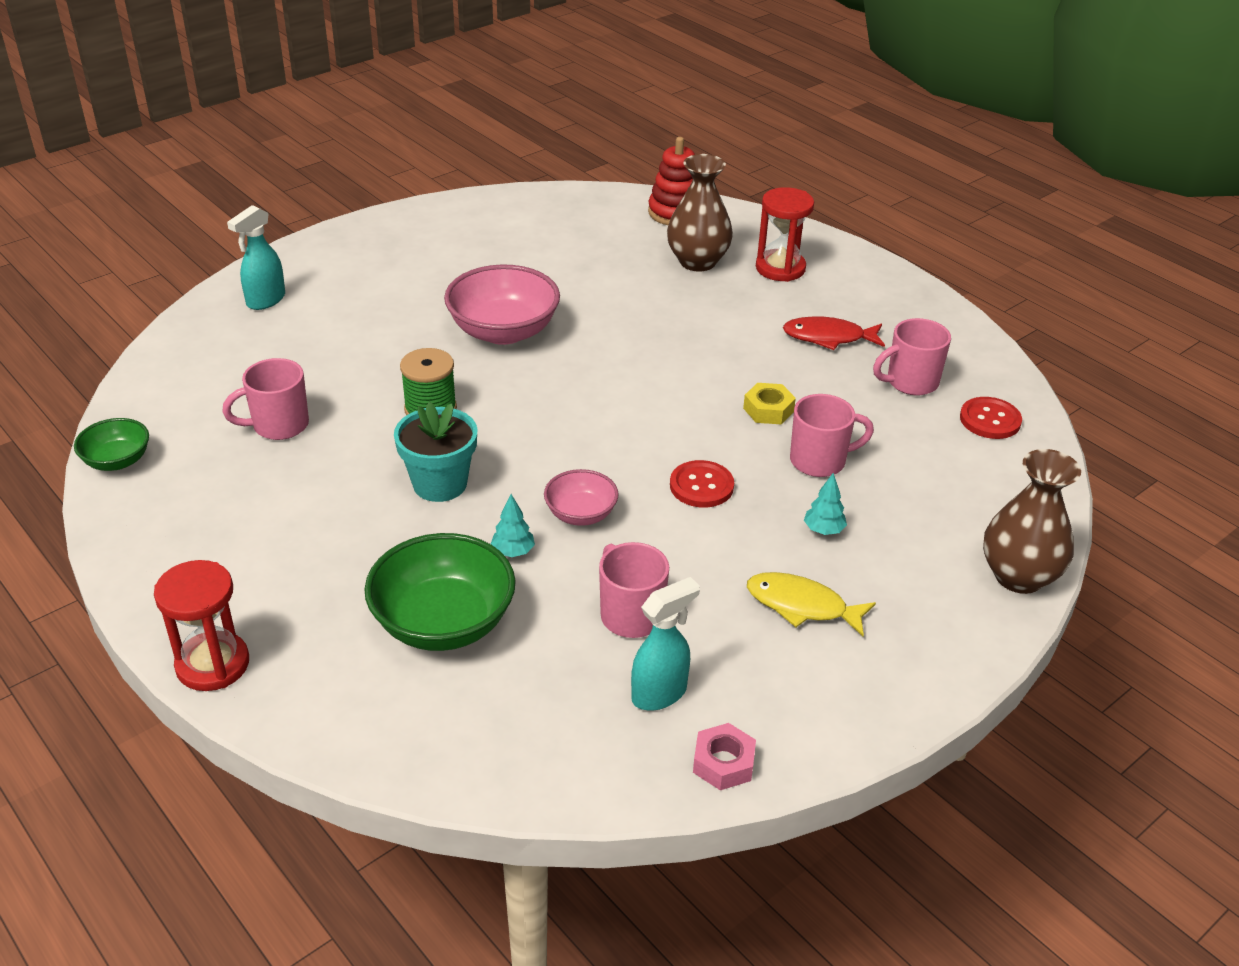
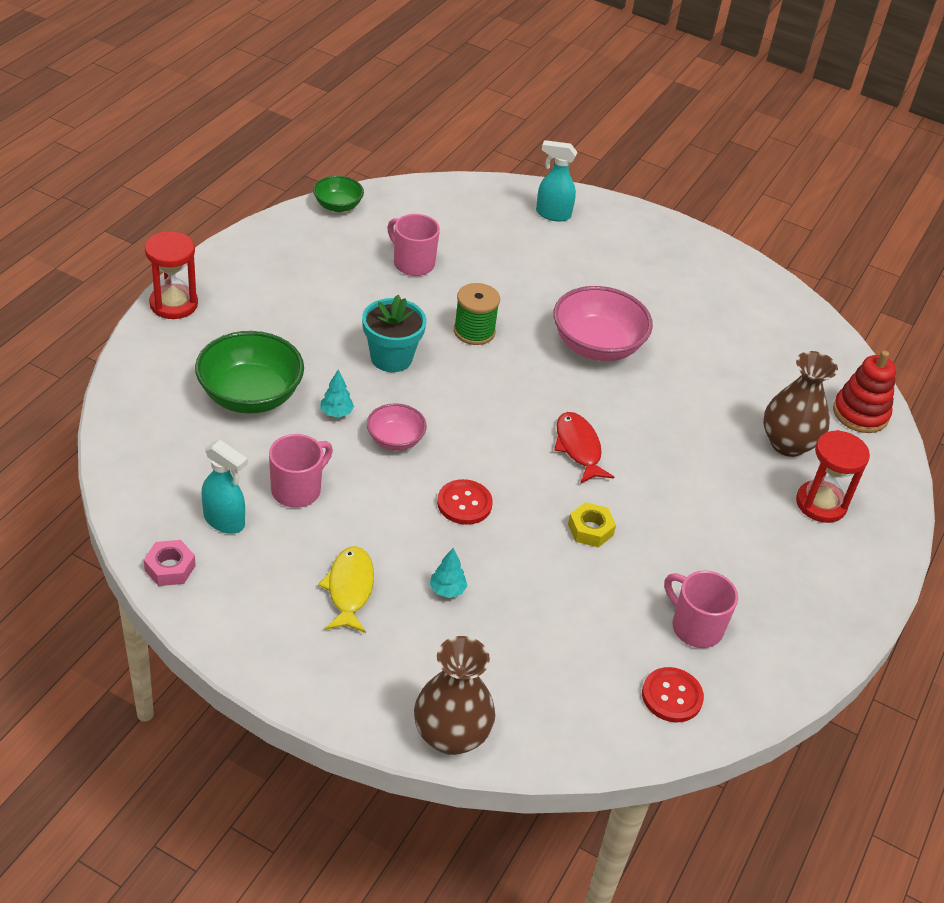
camera: 65 degrees right, 5 degrees up
(819, 461) = (538, 575): pink mug -> none
(828, 337) = (728, 556): red fish -> red fish (578, 448)

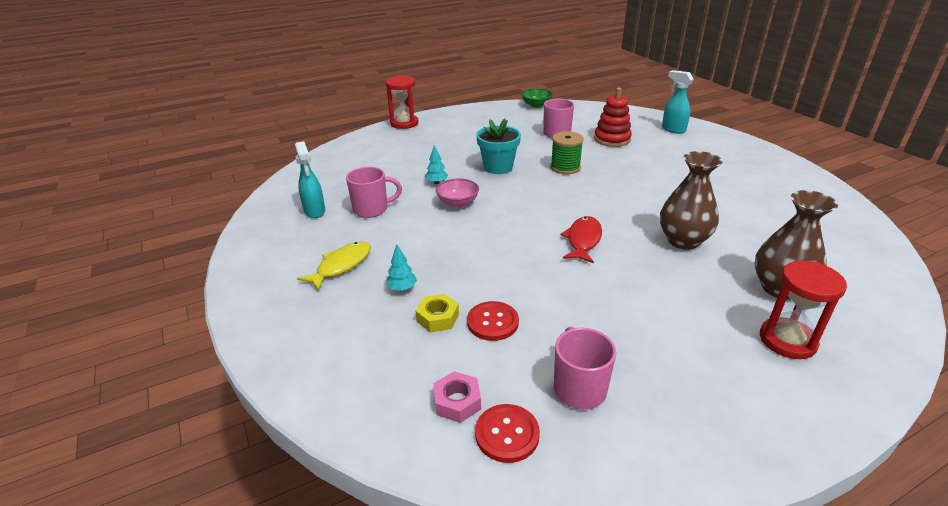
camera: 40 degrees right, 10 degrees down
(170, 568) = (259, 222): pink nut -> pink nut (457, 402)
(250, 396) = (398, 164): green bowl -> none
(451, 735) = (300, 379): brown vase -> brown vase (683, 241)
(464, 503) = (467, 246): red button -> red button (492, 322)
(590, 529) = (546, 289): yellow nut -> yellow nut (437, 318)
(597, 346) = (649, 192): pink bowl -> none
(860, 413) = (876, 289): red stacking toy -> red stacking toy (612, 139)

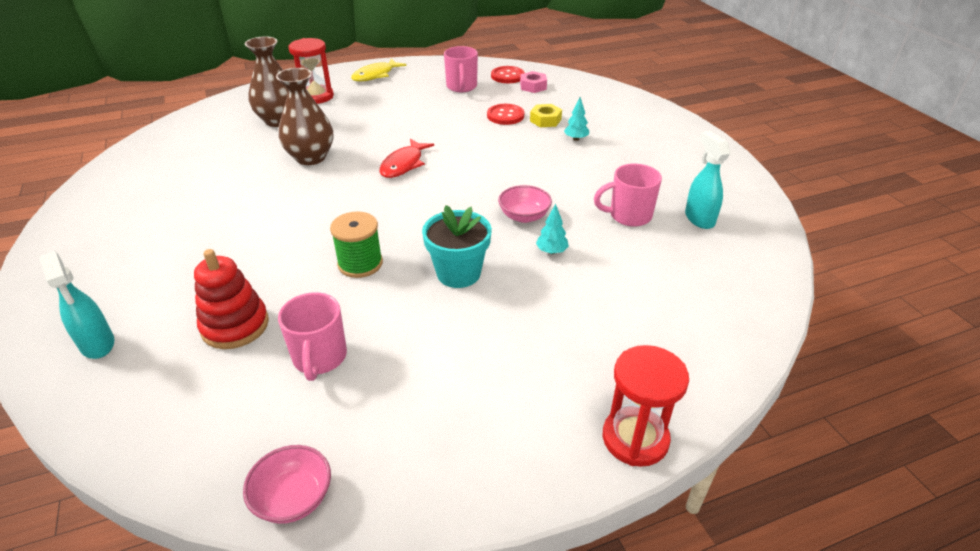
camera: 175 degrees left, 5 degrees up
(341, 266) = (636, 159): yellow fish -> yellow fish (375, 75)
(536, 105) = (293, 498): green bowl -> pink bowl

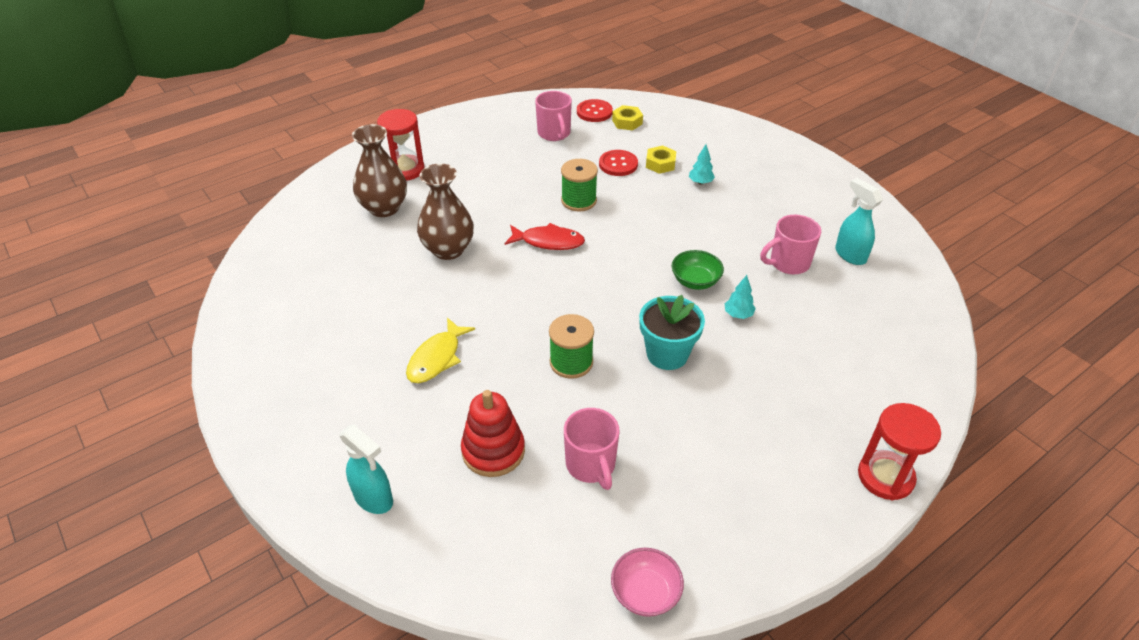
camera: 15 degrees left, 5 degrees up
(375, 75) = (453, 131): yellow fish -> yellow fish (436, 358)
(403, 164) = (548, 242): red fish -> red fish turned 90 degrees counterclockwise
(451, 137) = (579, 201): none -> green spool
(524, 216) = (695, 281): pink bowl -> green bowl
(533, 86) = (627, 122): pink nut -> yellow nut

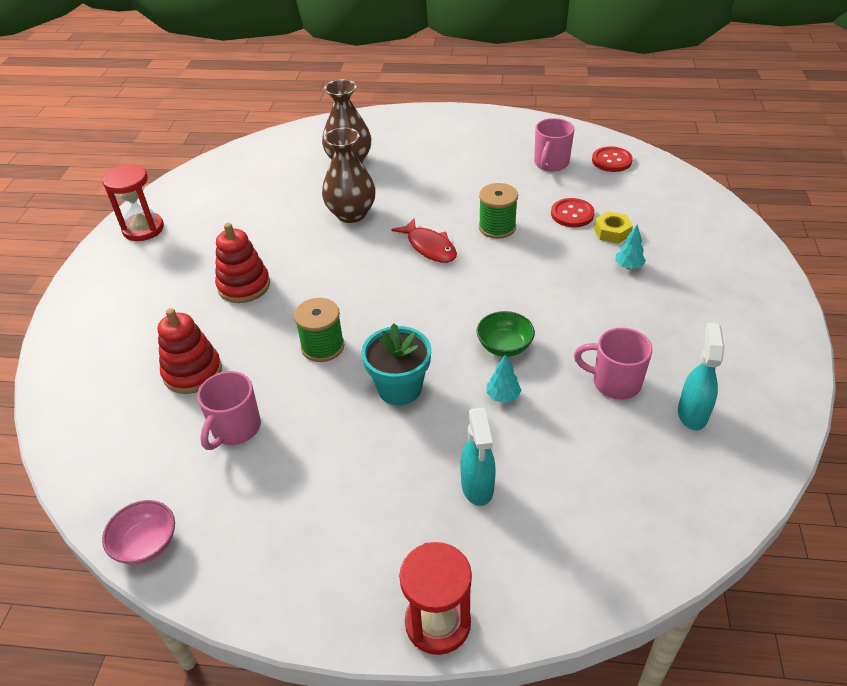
camera: 45 degrees right, 0 degrees up
(374, 499) = (93, 352): turquoise spray bottle -> turquoise spray bottle (477, 487)
(405, 170) = (399, 141): red hourglass -> red hourglass (143, 229)
(436, 358) = (244, 286): yellow fish -> red stacking toy
(627, 122) = (630, 182): yellow nut -> none

